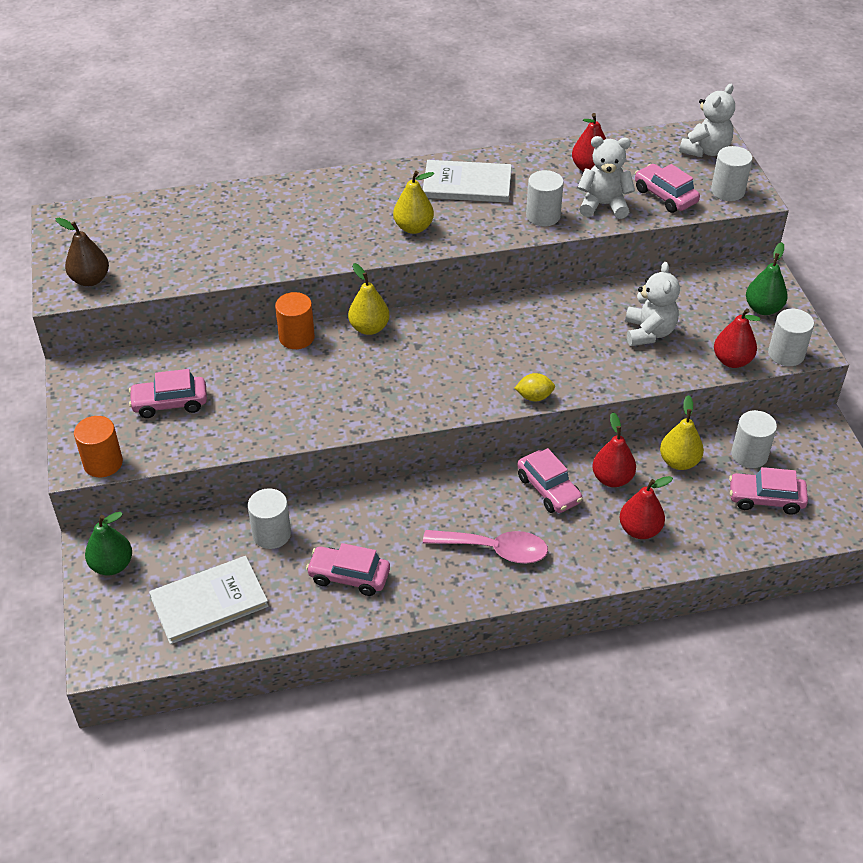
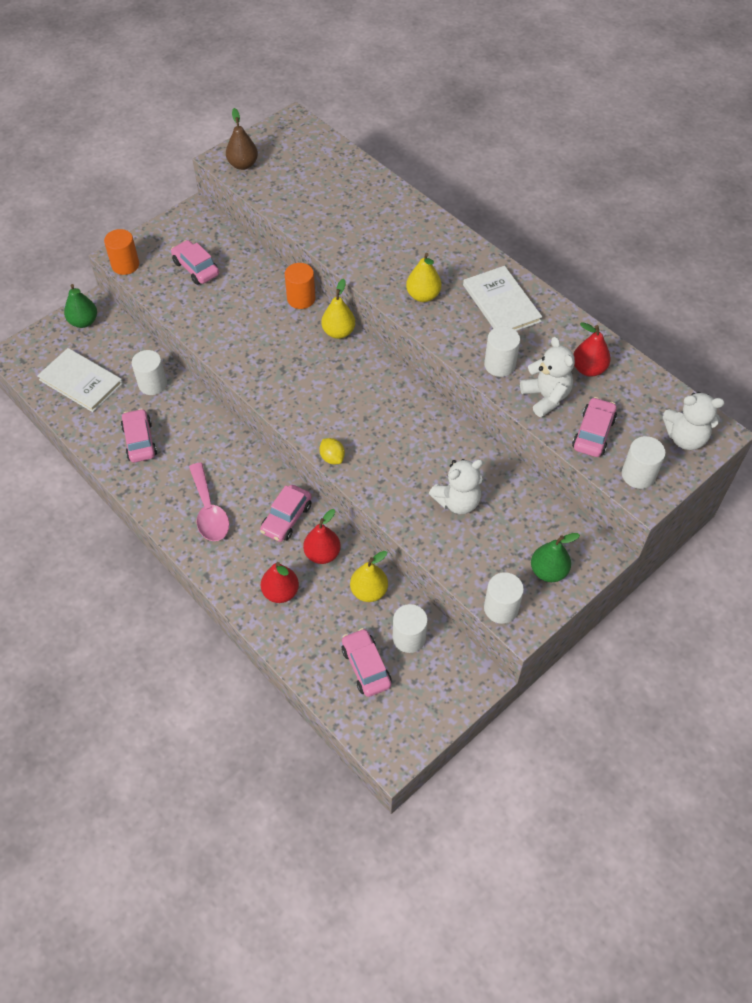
camera: 60 degrees right, 10 degrees up
(732, 361) = (464, 571): red pear -> none

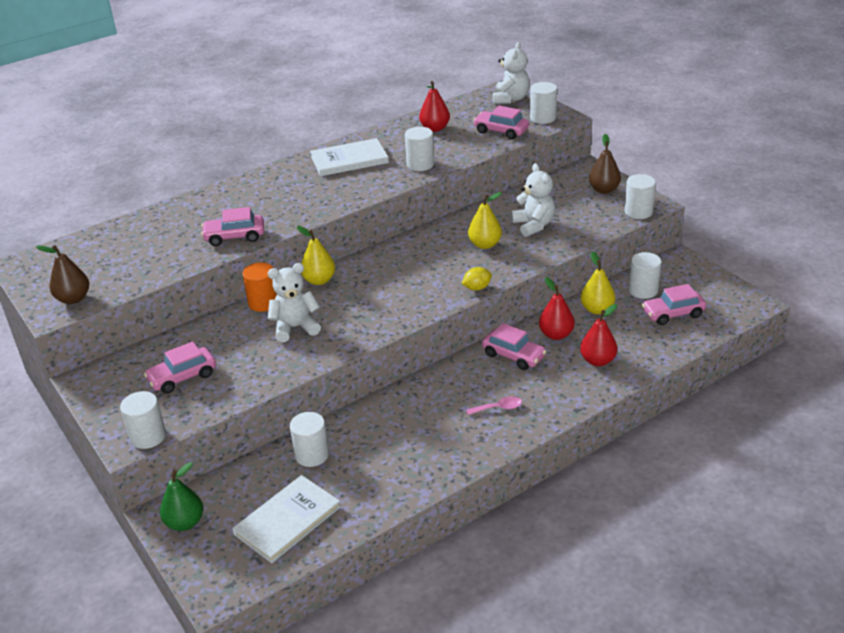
camera: 80 degrees left, 20 degrees down
(125, 265) = (148, 436): orange cylinder -> white cylinder
(140, 441) = (394, 463): pink car -> pink car (234, 236)
(209, 511) = (498, 408): pink spoon -> pink spoon, size x0.53
(423, 296) = (326, 196): yellow pear -> yellow pear (485, 244)
(546, 397) = (460, 147): white teddy bear -> white teddy bear (295, 327)
(548, 571) = (604, 190): green pear -> brown pear

